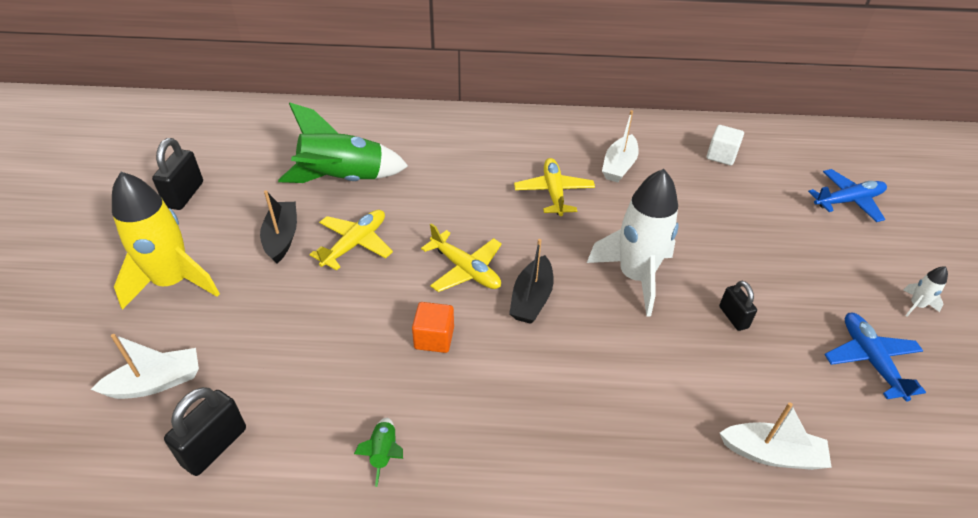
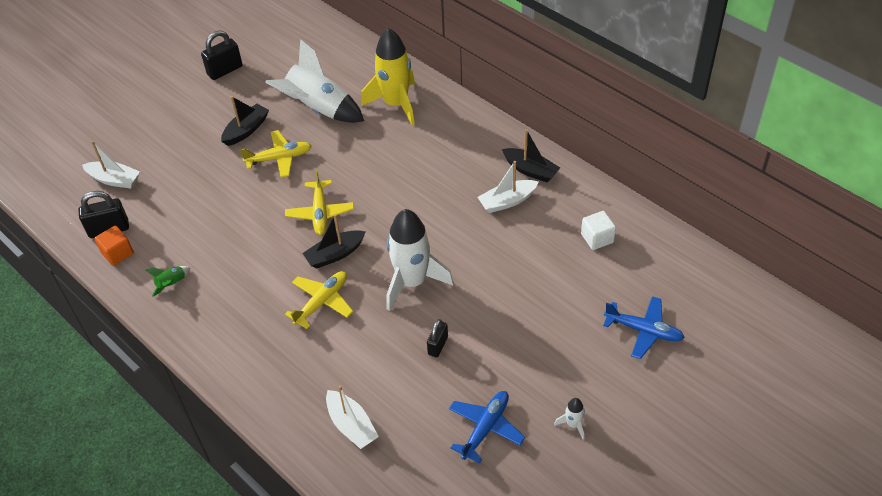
camera: 45 degrees right, 5 degrees up
(173, 282) = (170, 126): yellow rocket -> yellow rocket (396, 104)
(343, 179) = (319, 109): green rocket -> white rocket
(434, 338) = (258, 242): orange cube -> orange cube (117, 253)
(553, 192) = (436, 194): yellow plane -> yellow plane (322, 302)
(603, 134) = (530, 170): none -> black boat

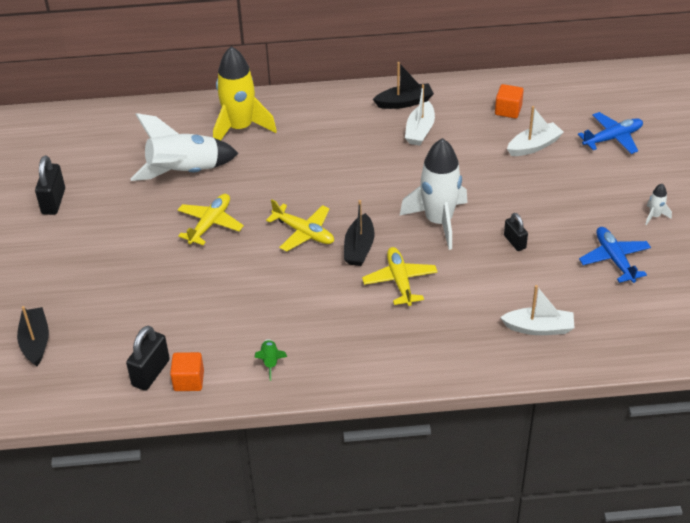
camera: 50 degrees left, 5 degrees down
(114, 180) = (92, 340): white boat -> white boat (534, 146)
(246, 130) = (148, 226): black boat -> black boat (35, 342)
(597, 238) = (508, 110): white cube -> orange cube

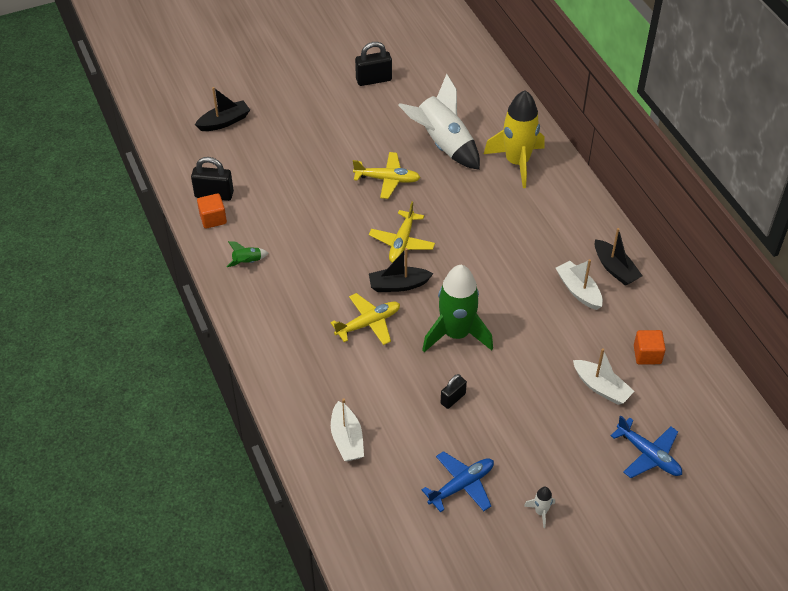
camera: 70 degrees right, 5 degrees up
(420, 130) = (578, 291): white boat -> white boat turned 60 degrees clockwise
(438, 221) = (456, 334): white rocket -> green rocket

